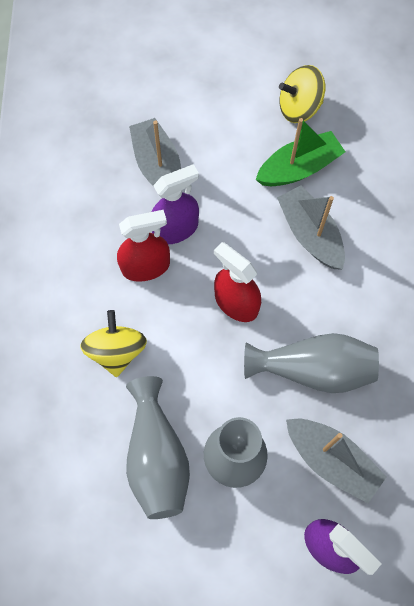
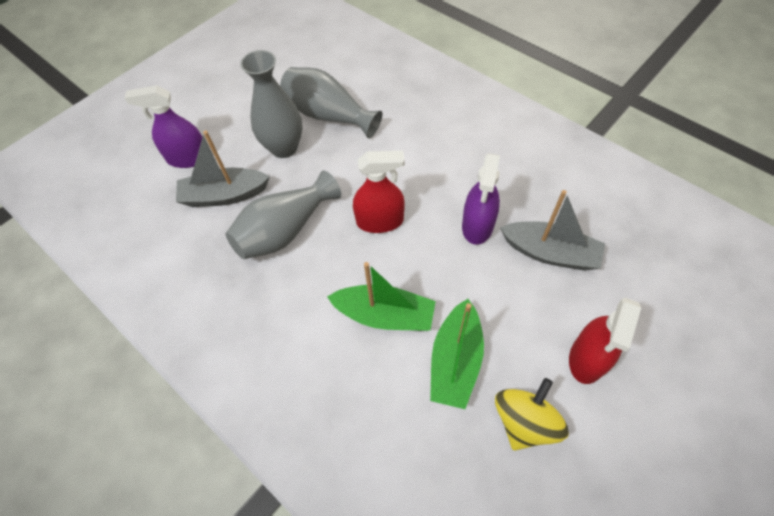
camera: 135 degrees right, 10 degrees down
(116, 351) = (415, 135): yellow spinning top -> none
(146, 266) = (462, 187): red spray bottle -> red spray bottle (587, 358)
(310, 234) = (385, 315): grey boat -> green boat

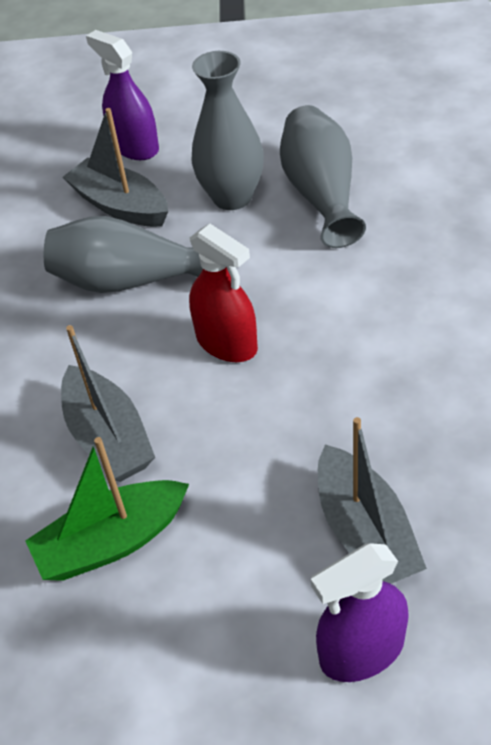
camera: 50 degrees right, 10 degrees down
(385, 315) = (108, 437): green boat -> grey boat
(477, 225) = (322, 432): purple spray bottle -> purple spray bottle (361, 650)
(524, 421) = (95, 664): yellow spinning top -> none
(587, 358) = (245, 676): red spray bottle -> none

